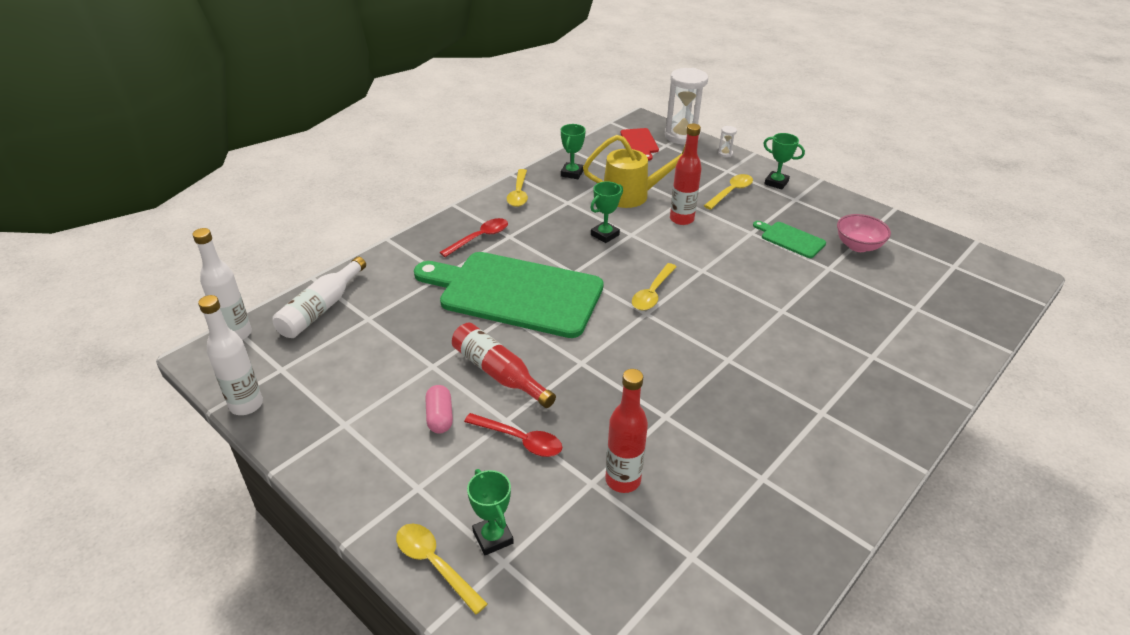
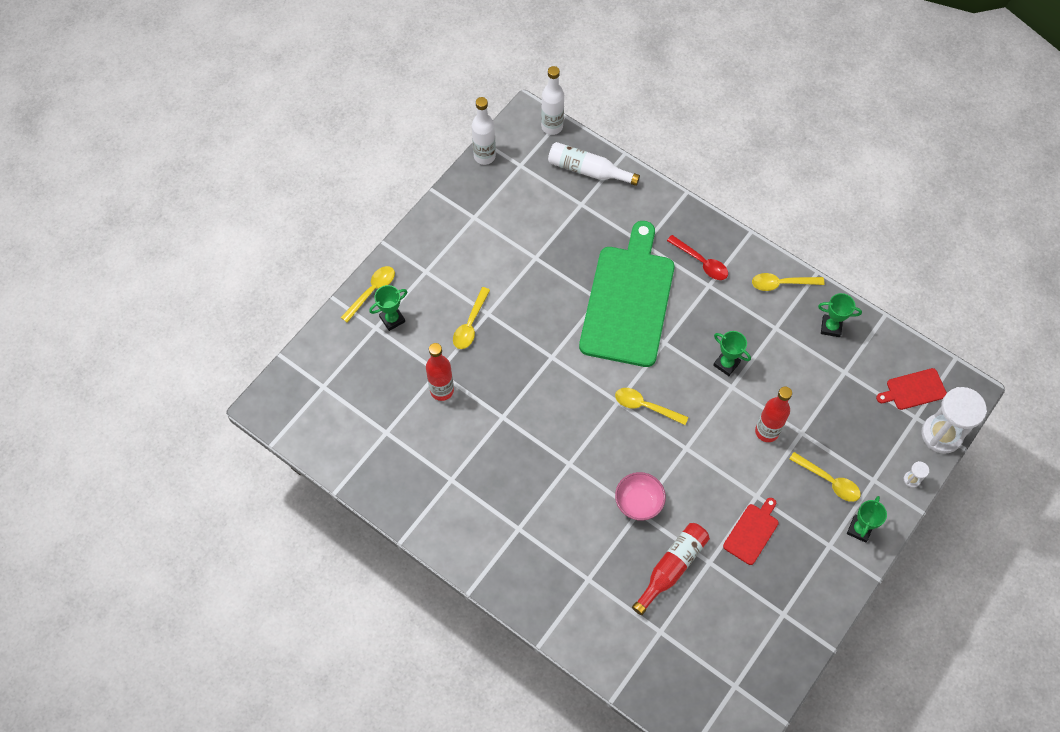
camera: 85 degrees right, 25 degrees up
(440, 417) = (486, 272): pink capsule -> none
(498, 373) = (533, 302): red bottle -> red bottle (672, 567)
(520, 440) = (470, 324): red spoon -> yellow spoon
(633, 195) = (801, 386): yellow watering can -> none
(790, 239) = (752, 532): green cutting board -> red cutting board
(858, 246) = (752, 596): pink bowl -> pink bowl (638, 502)

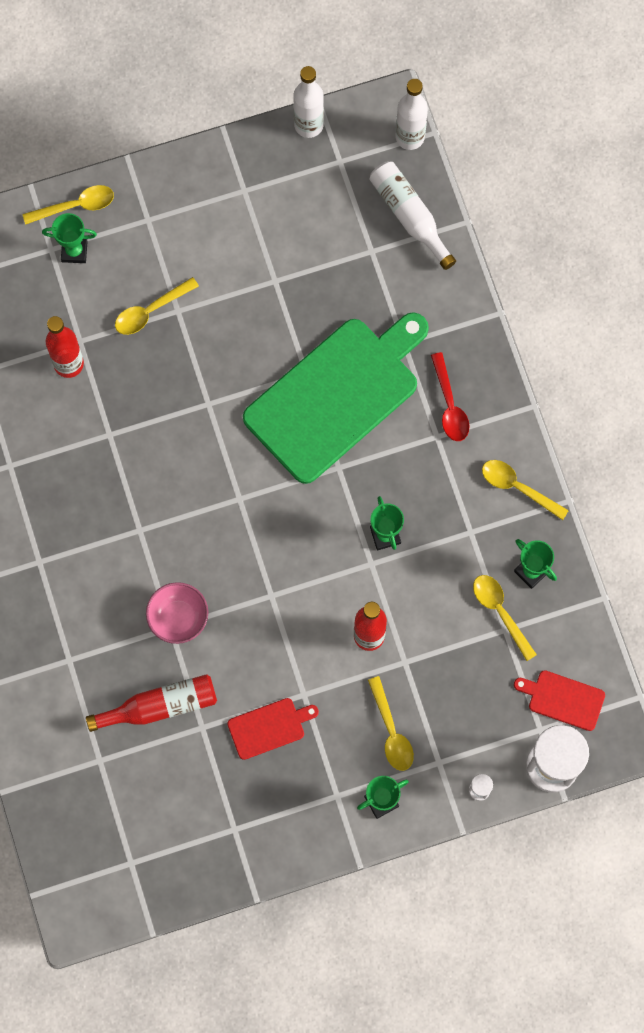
camera: 35 degrees right, 10 degrees up
(645, 406) = (264, 523): yellow spoon -> yellow spoon (500, 612)

